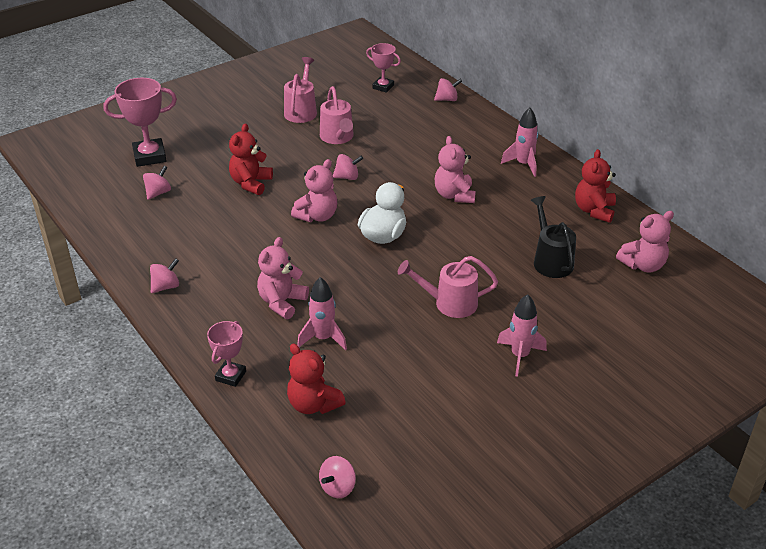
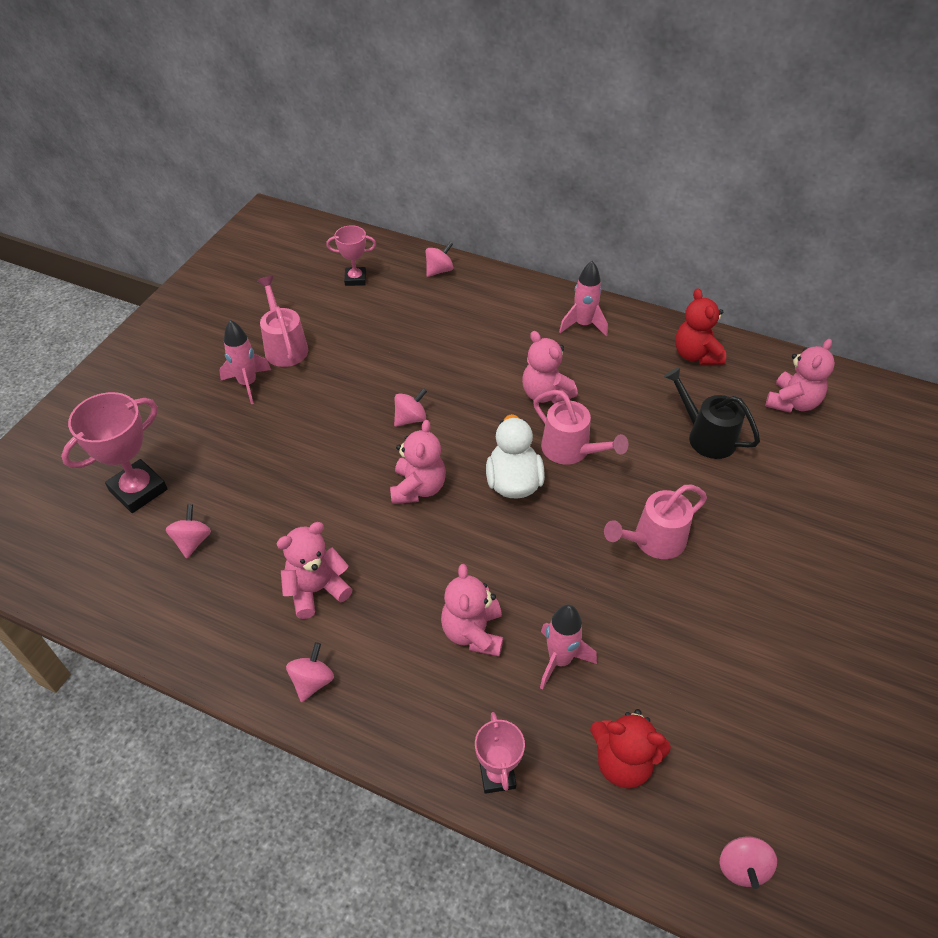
camera: 30 degrees left, 10 degrees up
(207, 244) = (316, 590): none -> pink teddy bear
(251, 183) = (302, 476): red teddy bear -> none
(338, 138) = (357, 368): pink watering can -> pink watering can (571, 450)
(520, 356) = (775, 575): pink rocket -> pink rocket (248, 384)

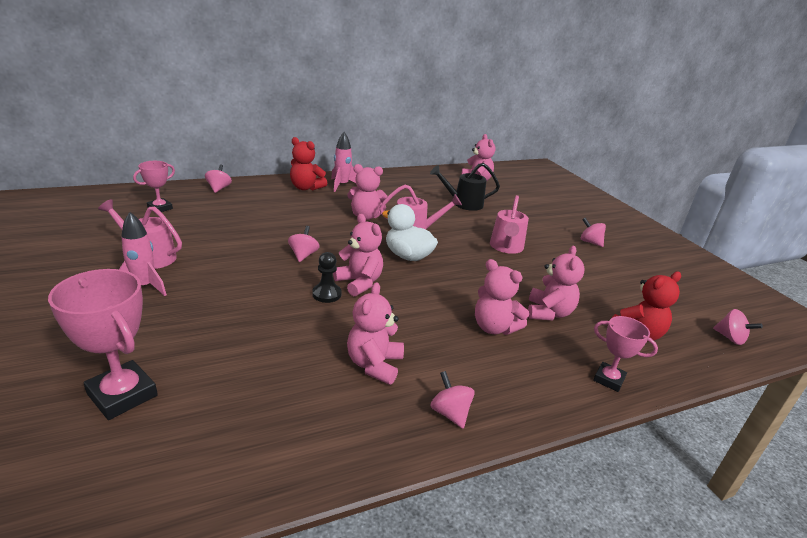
camera: 50 degrees left, 20 degrees down
(138, 490) = (122, 395): pink trophy -> pink trophy turned 45 degrees counterclockwise
(192, 541) = (230, 396): pink spinning top -> pink spinning top (590, 242)
(372, 483) = (326, 294): none -> black pawn
(560, 660) = (548, 313): pink rocket -> pink teddy bear
(696, 355) = (413, 179): red teddy bear -> red teddy bear (306, 188)

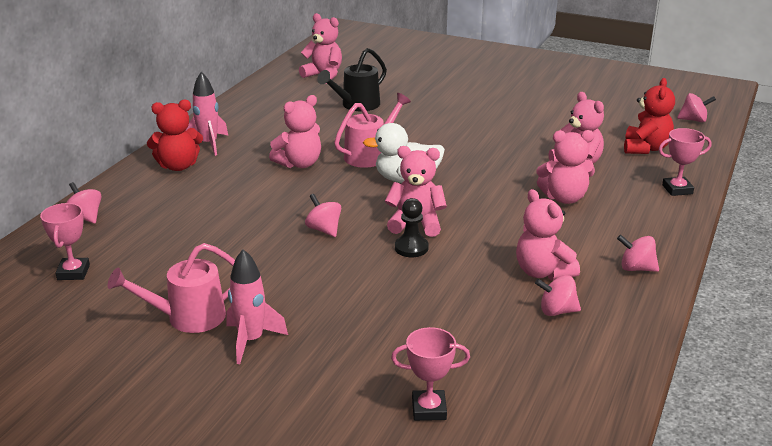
camera: 40 degrees left, 0 degrees up
(122, 395) = (429, 409): pink trophy -> pink trophy, size x0.60
(506, 248) = (463, 129): pink watering can -> none
(590, 242) = (510, 91): pink spinning top -> pink spinning top (557, 311)

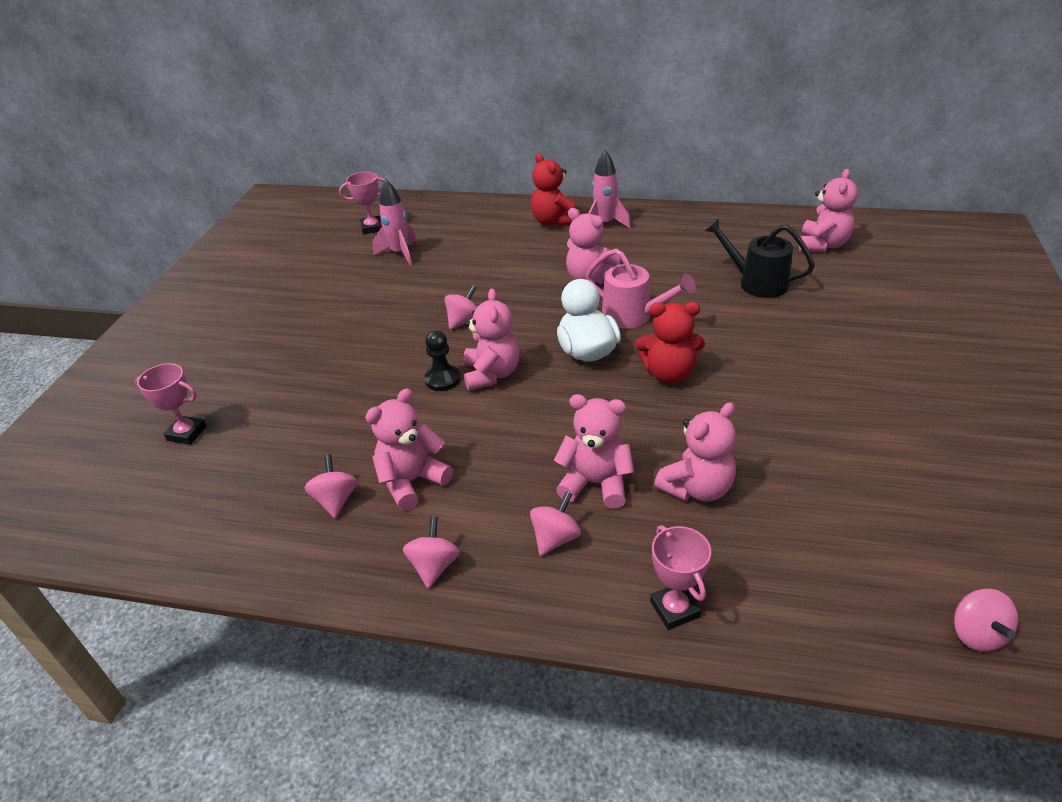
camera: 80 degrees right, 10 degrees up
(85, 217) = (452, 209): pink spinning top -> pink spinning top (555, 538)
(187, 318) = (315, 289): pink watering can -> none
(251, 340) = (285, 324): pink rocket -> pink rocket (400, 253)
(429, 409) = (186, 433): pink trophy -> pink trophy turned 60 degrees counterclockwise
(564, 198) = (595, 483): pink teddy bear -> pink teddy bear turned 120 degrees clockwise
(645, 148) = (804, 565): red teddy bear -> red teddy bear (668, 373)

